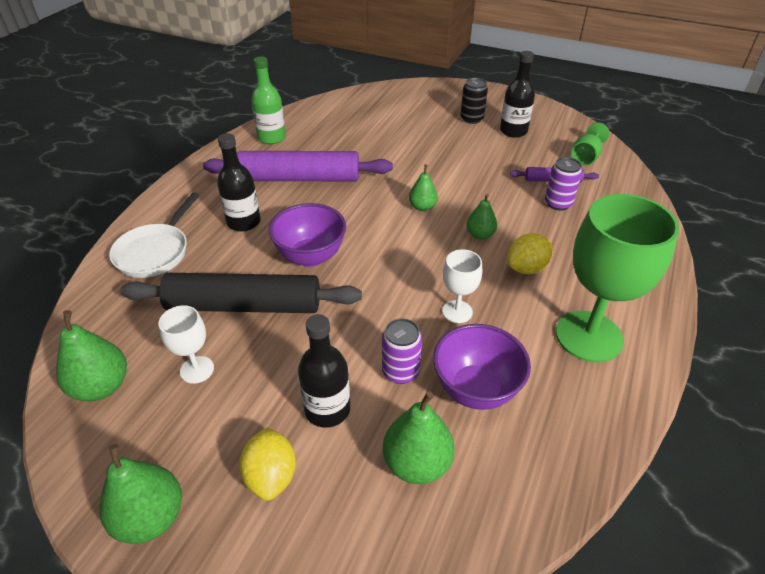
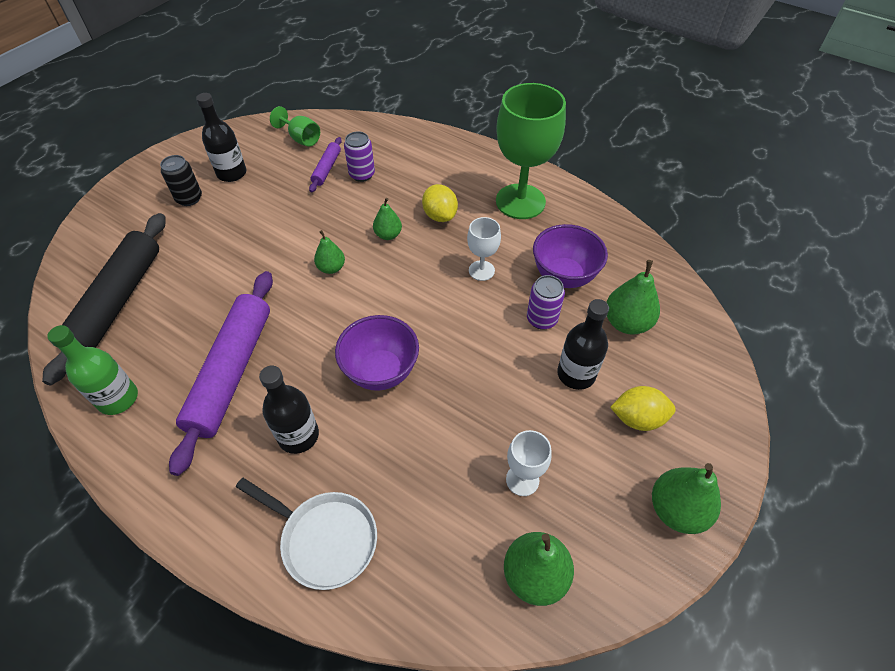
camera: 80 degrees left, 10 degrees up
(244, 306) = (441, 436): black rolling pin -> black rolling pin (118, 301)

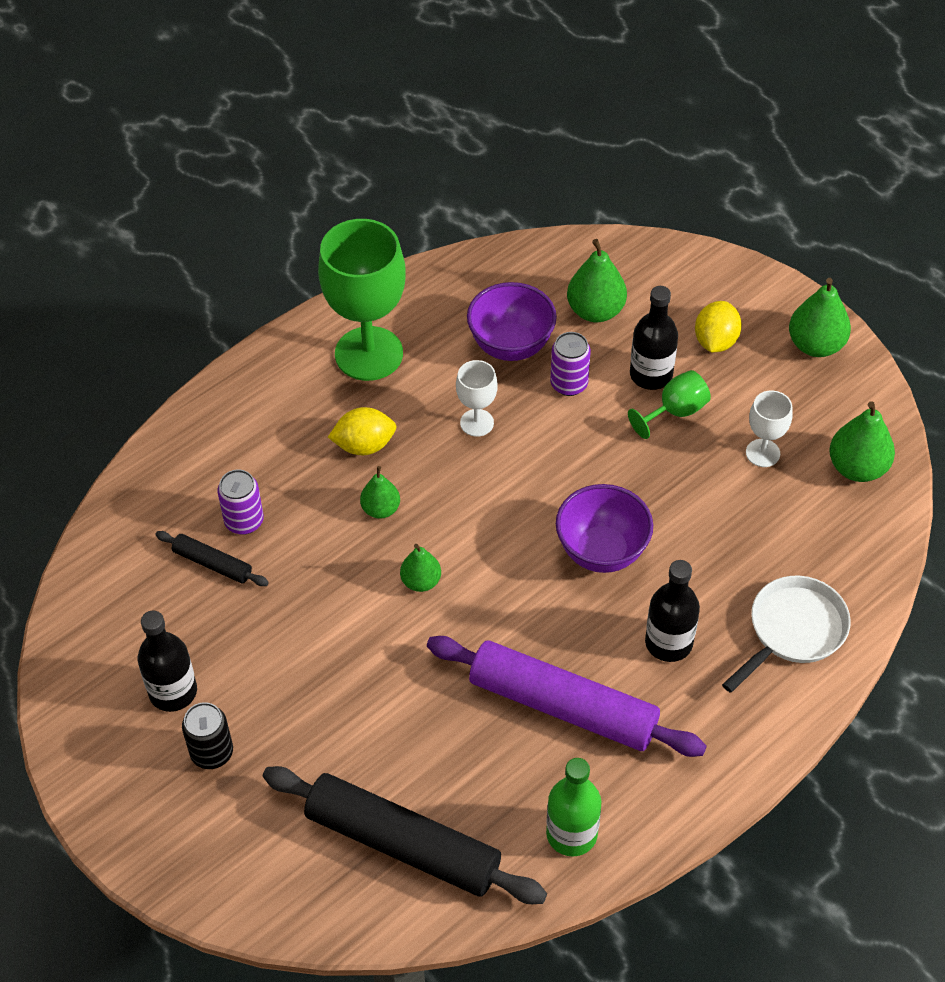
camera: 75 degrees left, 0 degrees up
(301, 139) = (124, 590): green goblet -> green goblet (675, 412)
(327, 169) = (212, 564): purple rolling pin -> black rolling pin

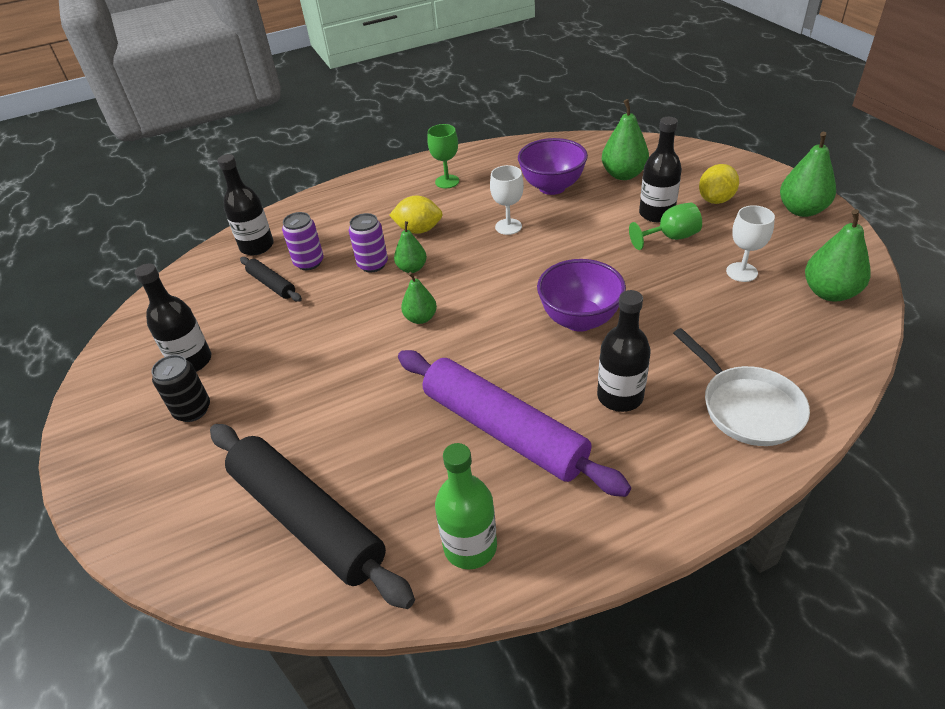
camera: 20 degrees right, 10 degrees down
(160, 506) = (257, 246): none -> black bottle
(369, 354) = (447, 181): green goblet -> green goblet, size x0.48
(569, 384) = (588, 212): purple can -> purple can (373, 264)
(793, 630) = (746, 407): white pan -> white pan turned 90 degrees clockwise

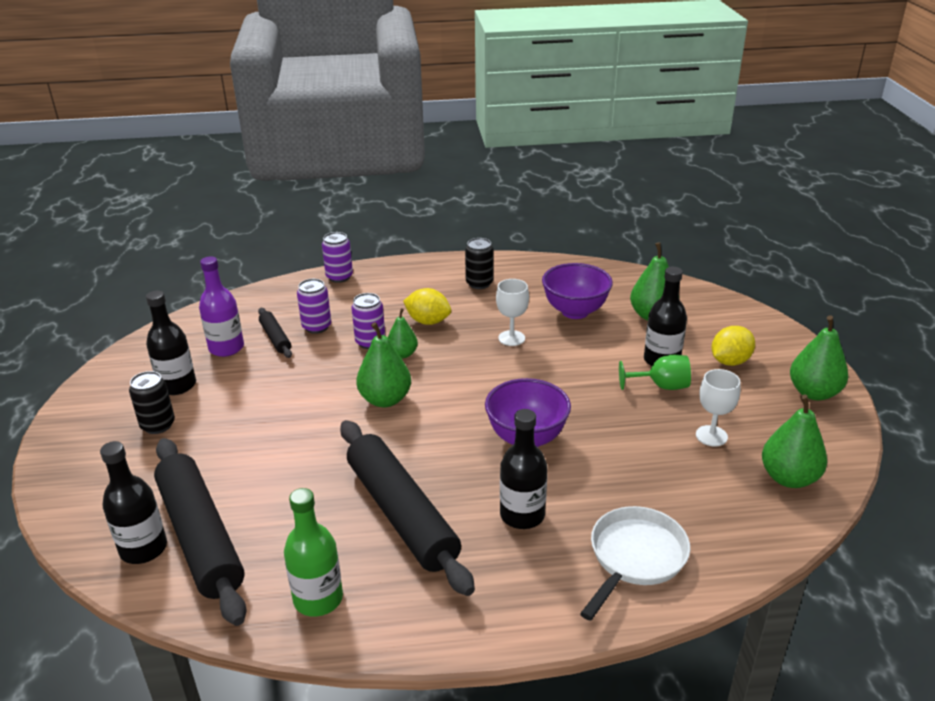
camera: 15 degrees right, 10 degrees down
(224, 308) = (226, 348): none -> purple bottle
(257, 246) = (280, 302): black bottle -> black bottle (143, 548)
(304, 207) = (339, 277): none -> purple can
(420, 318) = (385, 399): green pear -> green pear, size x1.61
(447, 181) = (479, 283): green goblet -> black can
(503, 430) = (401, 514): purple rolling pin -> black rolling pin
(746, 407) = (635, 557): white pan -> white pan turned 135 degrees counterclockwise

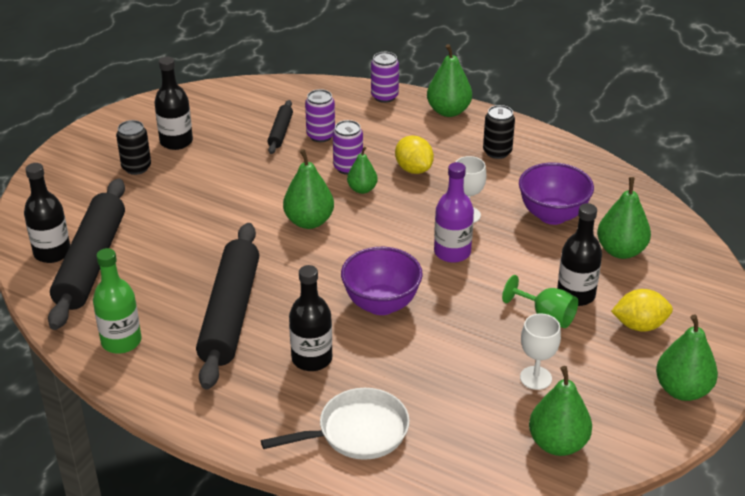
camera: 35 degrees right, 5 degrees up
(226, 348) = (237, 125): purple bottle -> purple bottle (452, 252)
(406, 268) = (448, 111): none -> green pear

